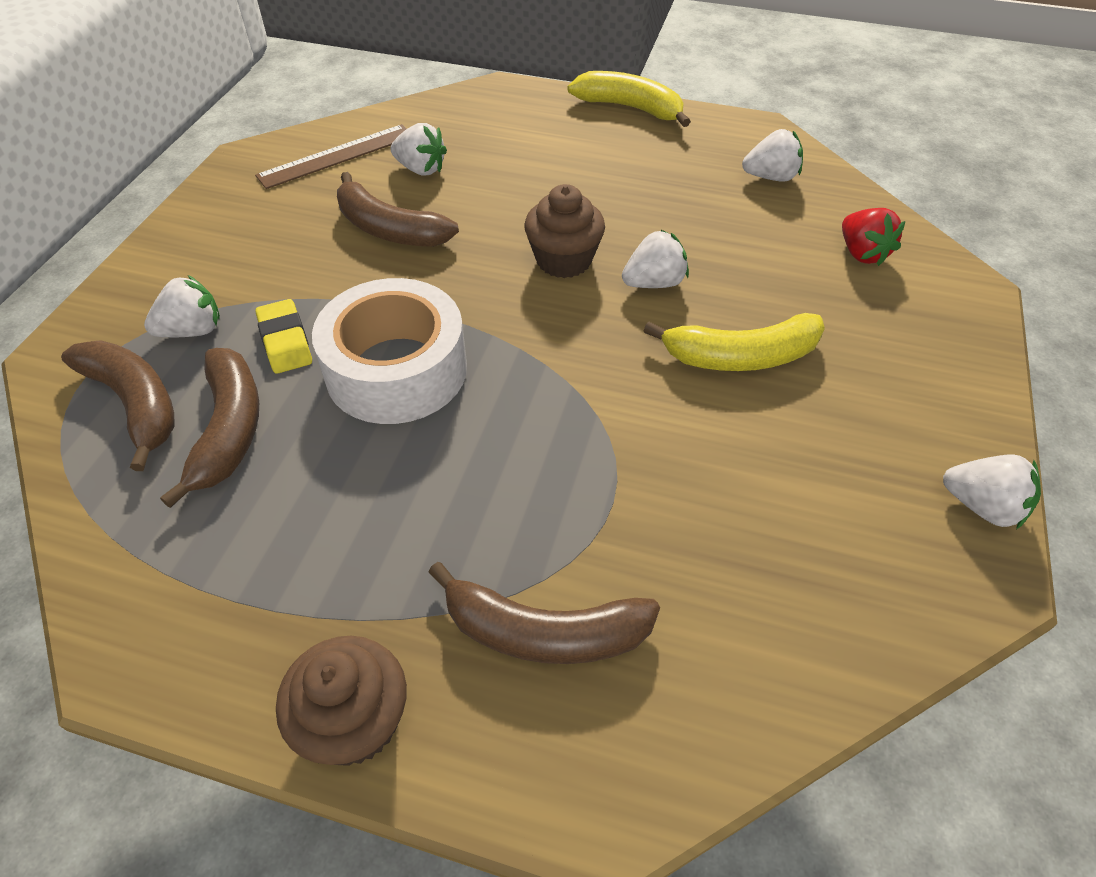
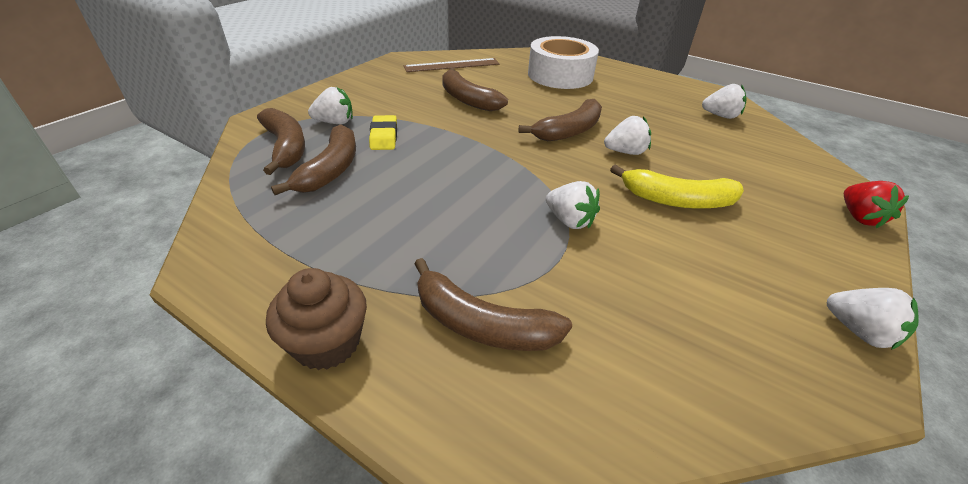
camera: 15 degrees right, 10 degrees down
(396, 370) = (443, 162): white tape -> white tape (560, 75)
(421, 169) = (497, 78): white strawberry -> white strawberry (569, 221)
(564, 260) = (569, 131): brown cupcake -> brown banana
(630, 108) = (635, 72): yellow banana -> none
(862, 253) = (779, 164): red strawberry -> red strawberry (859, 217)

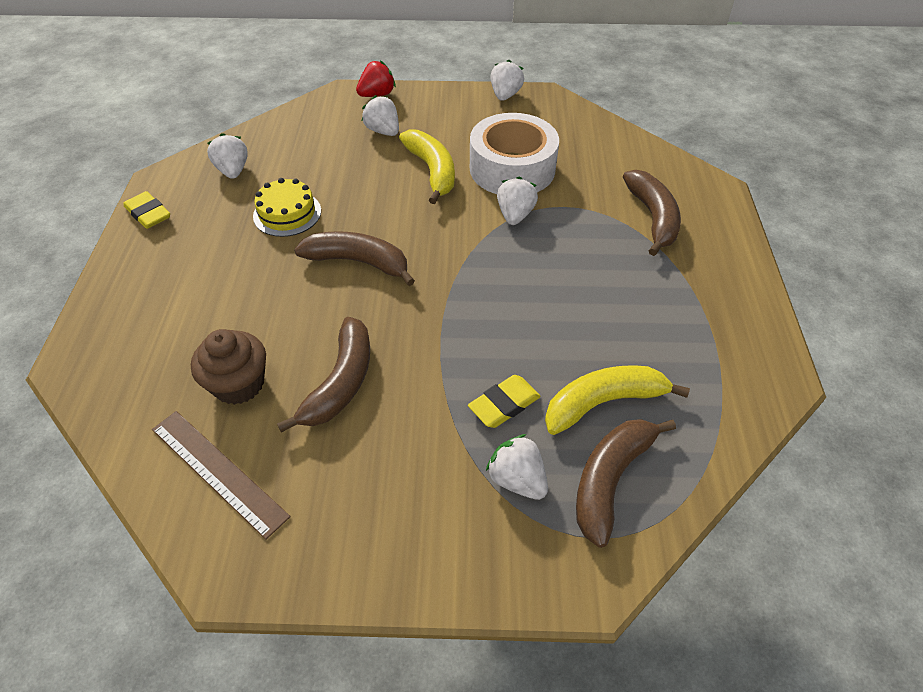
camera: 120 degrees left, 10 degrees up
(327, 343) = (739, 271): brown cupcake -> brown cupcake (239, 384)
(330, 170) = (603, 403): brown banana -> yellow banana
(560, 75) = (183, 325): white tape -> white tape (512, 169)
(625, 152) = (373, 214): white strawberry -> white strawberry (383, 131)
(649, 122) = (287, 213): none -> yellow cake
(678, 84) = (148, 214): none -> yellow eraser

